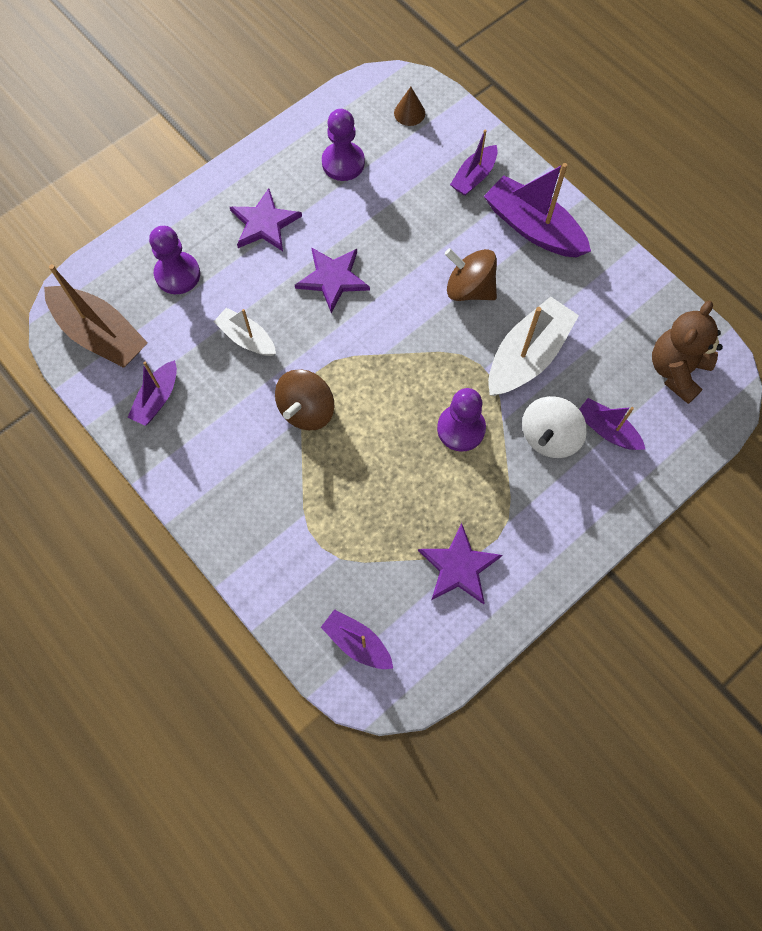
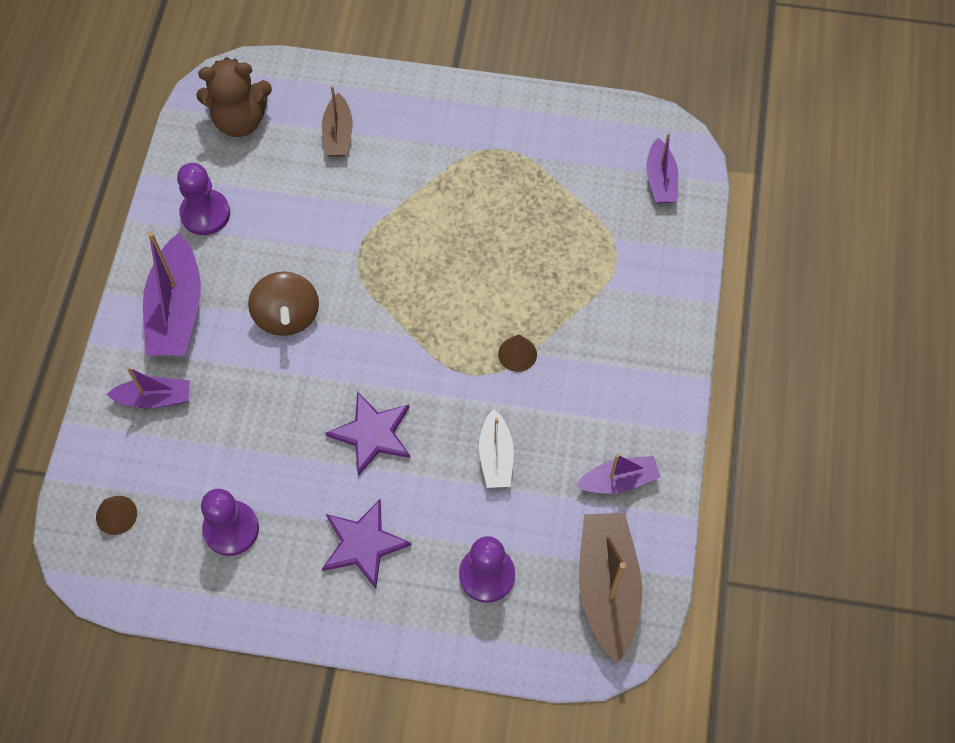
camera: 130 degrees left, 5 degrees down
(307, 410) = (517, 354): brown spinning top -> brown cone
(458, 567) = (543, 157): purple star -> none
(461, 429) = (429, 231): purple pawn -> purple pawn (205, 214)
(527, 356) = (318, 229): white boat -> none
(549, 437) = (380, 167): white spinning top -> none
(607, 430) = (338, 134): purple boat -> brown boat

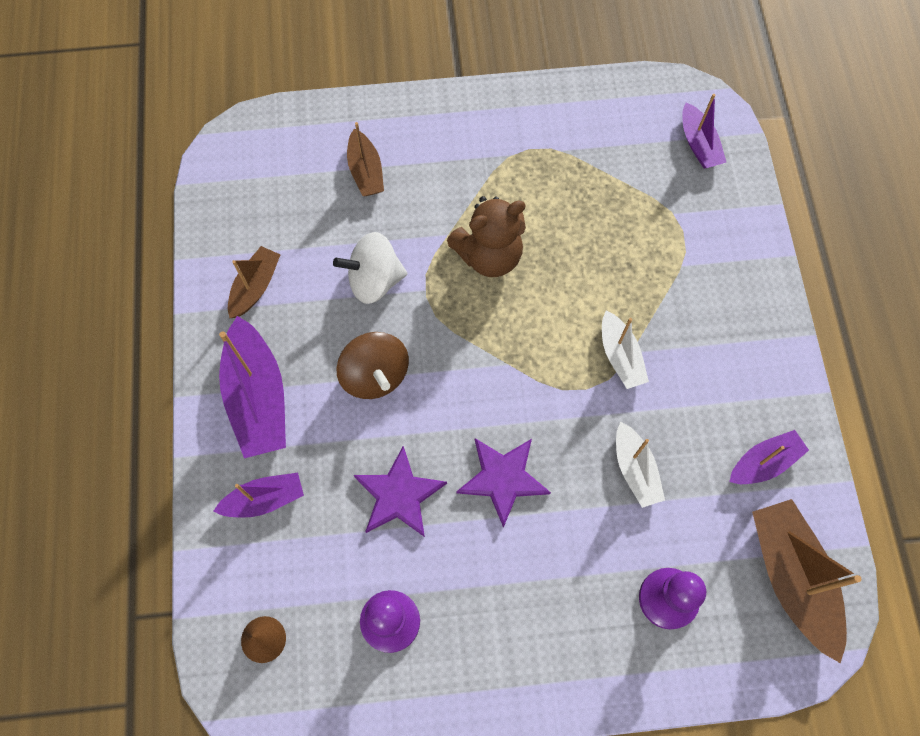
camera: 15 degrees left, 5 degrees up
(205, 214) = (255, 287): purple pawn -> brown boat
(240, 120) = (261, 180): brown teddy bear -> brown teddy bear (489, 255)
(314, 233) = (374, 280): none -> white spinning top
(363, 544) = (532, 600): purple star -> purple star (399, 495)
(517, 354) = (620, 356): brown cone -> white boat

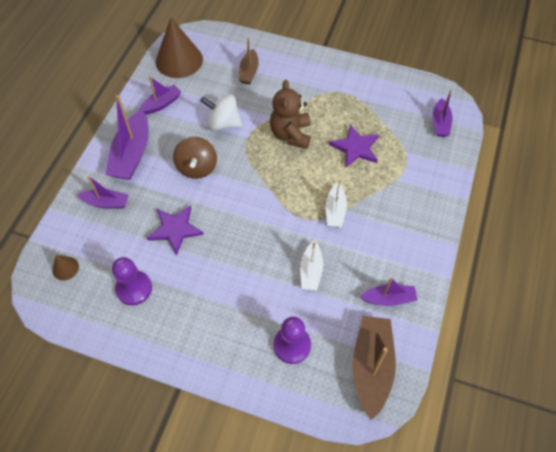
camera: 25 degrees right, 10 degrees down
(240, 195) = (179, 60): none -> brown cone
(255, 287) = (161, 104): brown boat -> purple boat
(489, 255) = (290, 134): brown teddy bear -> brown teddy bear turned 90 degrees clockwise
(503, 478) = (235, 244): purple star -> purple star (355, 147)

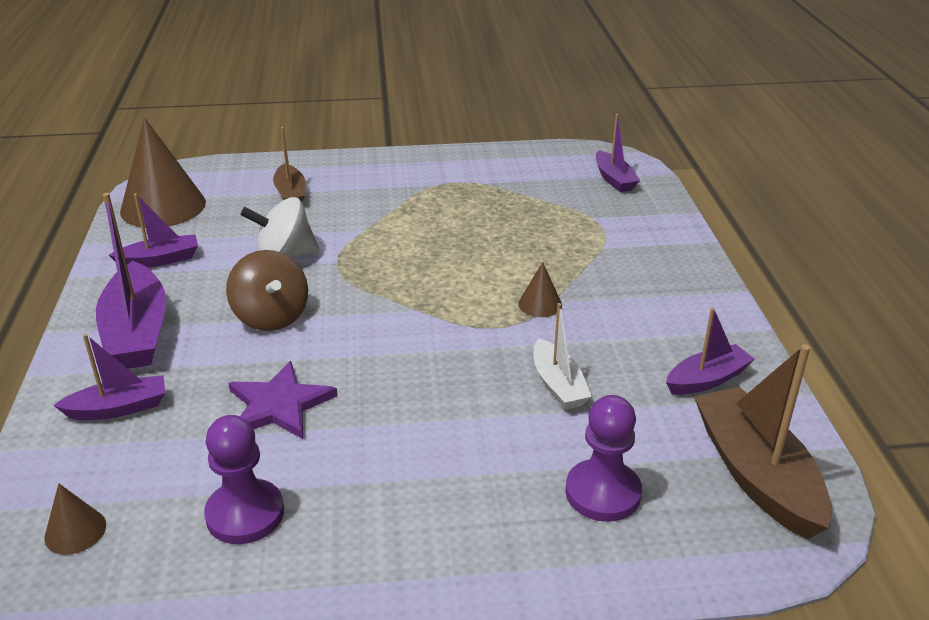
camera: 25 degrees left, 25 degrees down
(161, 104) = (160, 260): purple boat -> purple boat turned 45 degrees clockwise
(290, 134) = (405, 241): brown teddy bear -> none
(335, 210) = (540, 304): white boat -> brown cone
(355, 147) = (516, 230): purple star -> none

